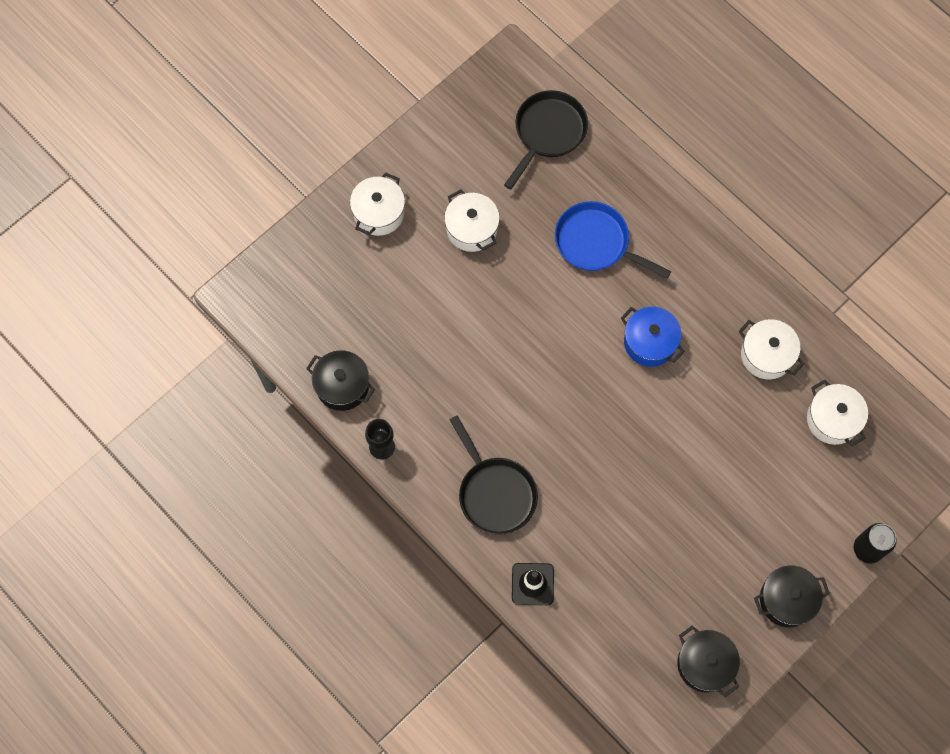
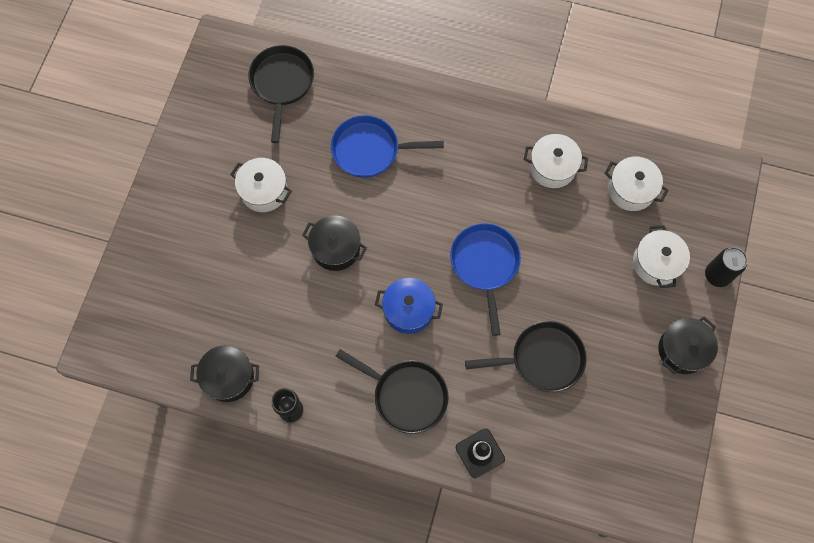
camera: 30 degrees left, 0 degrees up
(379, 213) = (179, 218): white pot -> white pot (656, 263)
(642, 413) = (485, 265): none -> blue pan
(643, 532) = (542, 359): none -> black pan
(649, 342) = (458, 206): blue pot -> blue pot (408, 310)
(705, 664) = (652, 438): black pot -> black pot (336, 248)

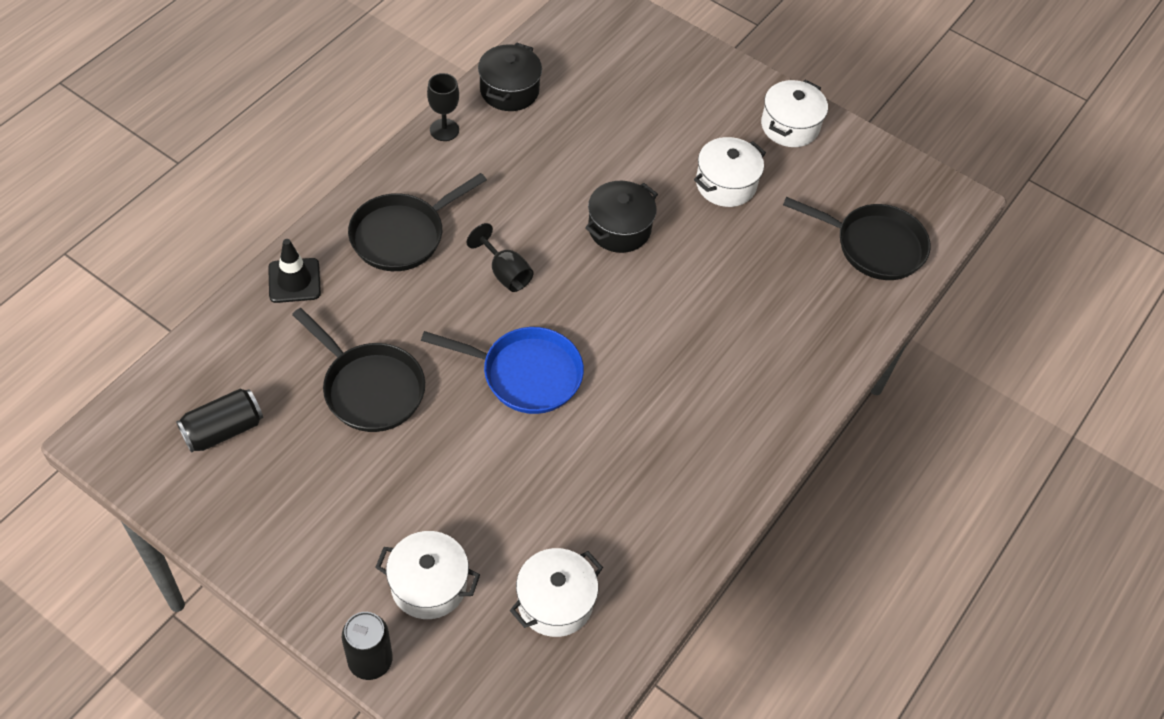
camera: 105 degrees right, 15 degrees down
(370, 150) = (742, 307): blue pan -> none
(408, 310) = (505, 273): blue pot -> black goblet
(542, 359) = (369, 388): black pan -> black pan turned 60 degrees counterclockwise
(552, 167) = (633, 511): white pot -> white pot (790, 126)
(618, 439) = (223, 430): none -> black can
(682, 350) = (290, 560): black pot -> none

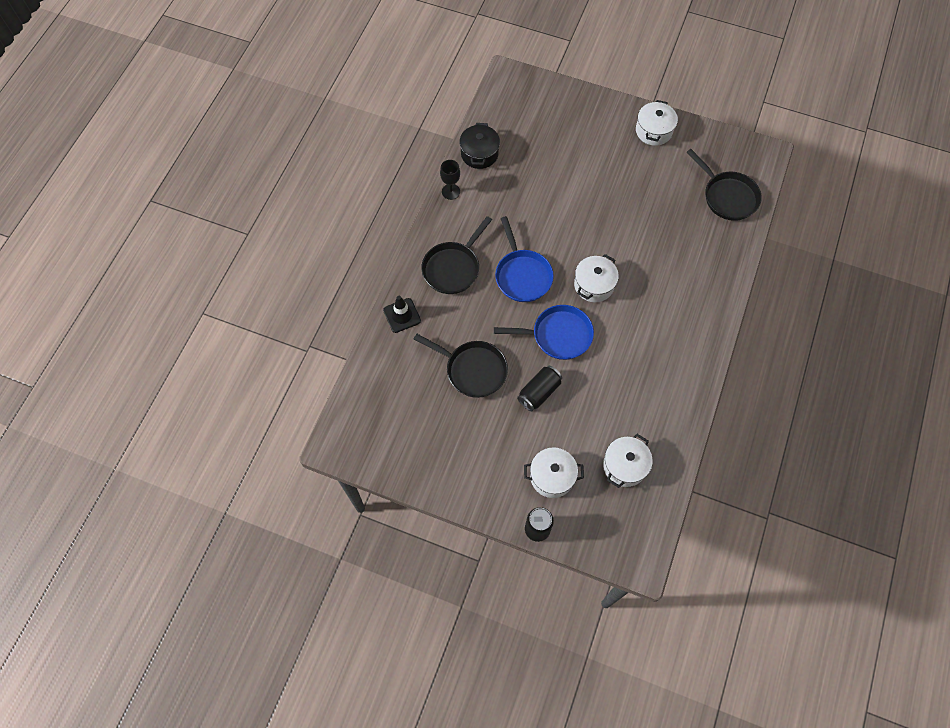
camera: 10 degrees left, 10 degrees up
(223, 430) = (399, 420): black can -> black can (539, 392)
(505, 273) = (522, 275): black goblet -> blue pan
(619, 229) = (578, 227): black pot -> none
(725, 184) = (629, 180): white pot -> white pot (594, 285)
(873, 245) = (727, 196): black pan -> black pan turned 45 degrees clockwise

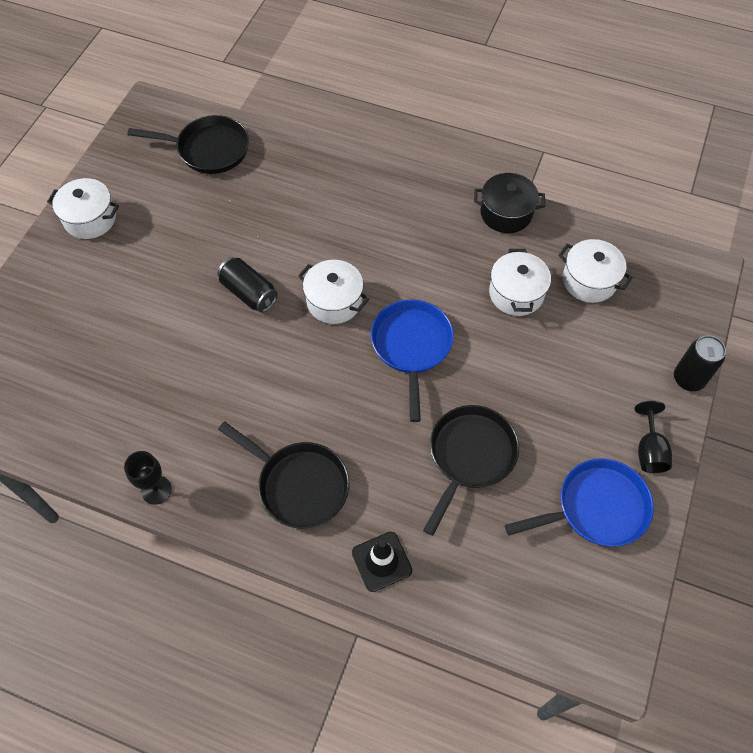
camera: 90 degrees left, 5 degrees down
(477, 490) = (649, 450): none -> black goblet
(479, 154) = (89, 446): black pot -> black pot (506, 213)
(522, 275) = (315, 389): blue pan -> blue pan (596, 508)
(539, 392) = (498, 372): black can -> black can (249, 293)
(552, 477) = (615, 360): white pot -> white pot (516, 293)
(727, 196) = (208, 149): black pan -> black pan turned 45 degrees clockwise

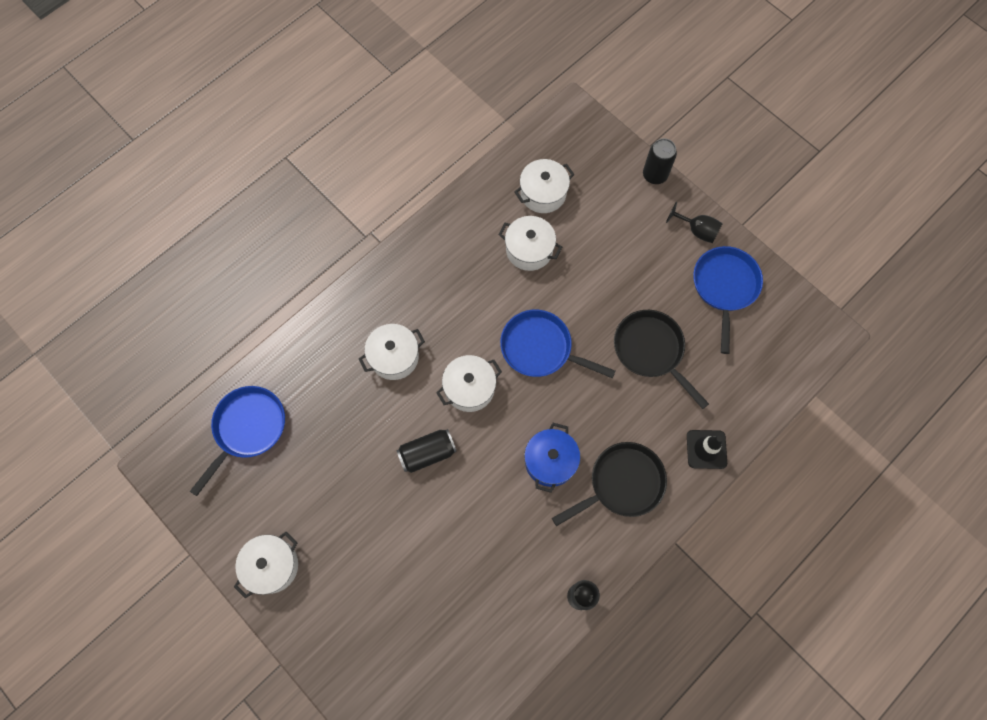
camera: 65 degrees left, 10 degrees up
(208, 149) = (247, 429): black pan -> blue pan
(291, 404) = (550, 461): none -> blue pot
(333, 227) = (394, 357): none -> white pot
(506, 213) = (450, 219): black pot -> none

